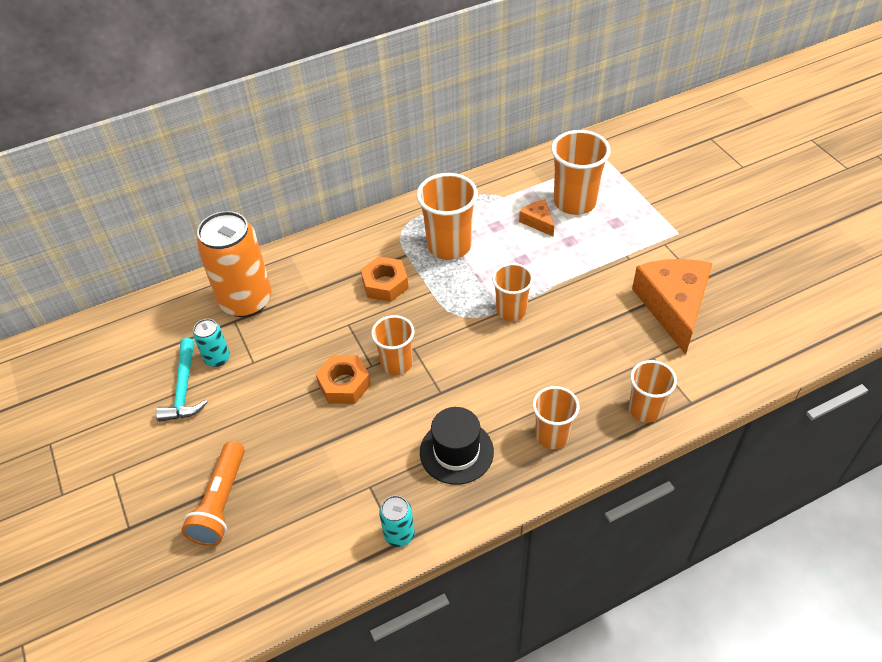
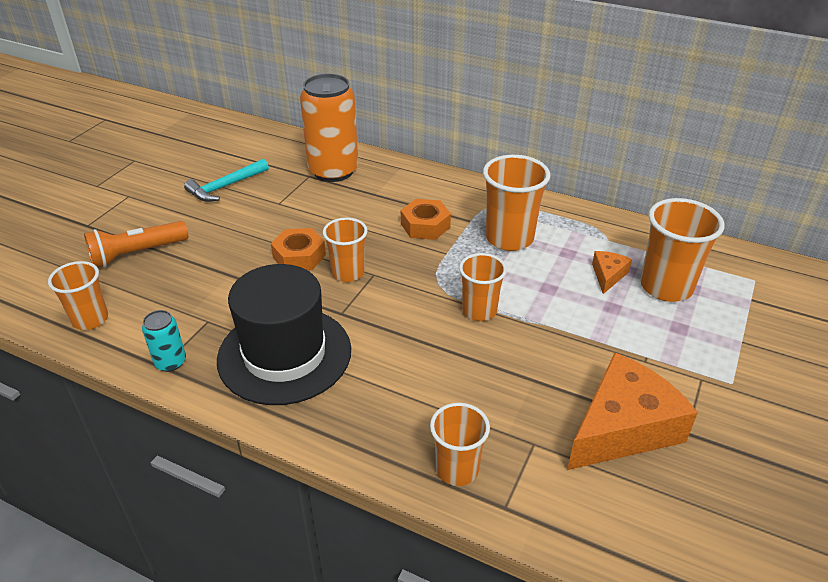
camera: 50 degrees right, 10 degrees down
(217, 358) = (266, 186): turquoise can -> none
(456, 452) = (284, 354): black hat -> black hat, size x1.66
(552, 435) = (358, 410): orange cup -> orange cup (90, 319)

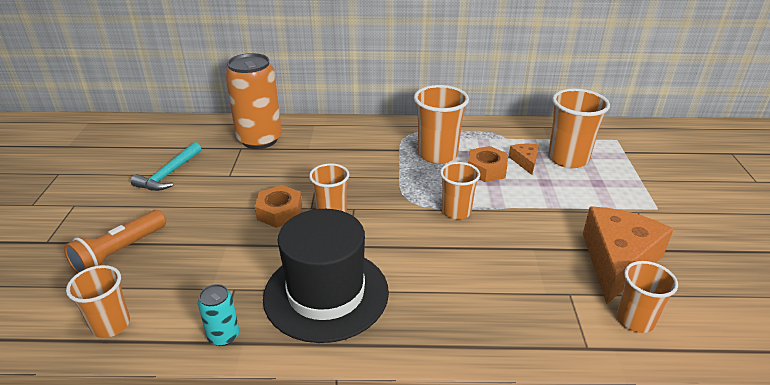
camera: 25 degrees left, 5 degrees down
(425, 225) = (367, 161): orange nut -> orange nut (486, 169)
(457, 469) = (532, 333): orange cup -> orange cup (635, 320)

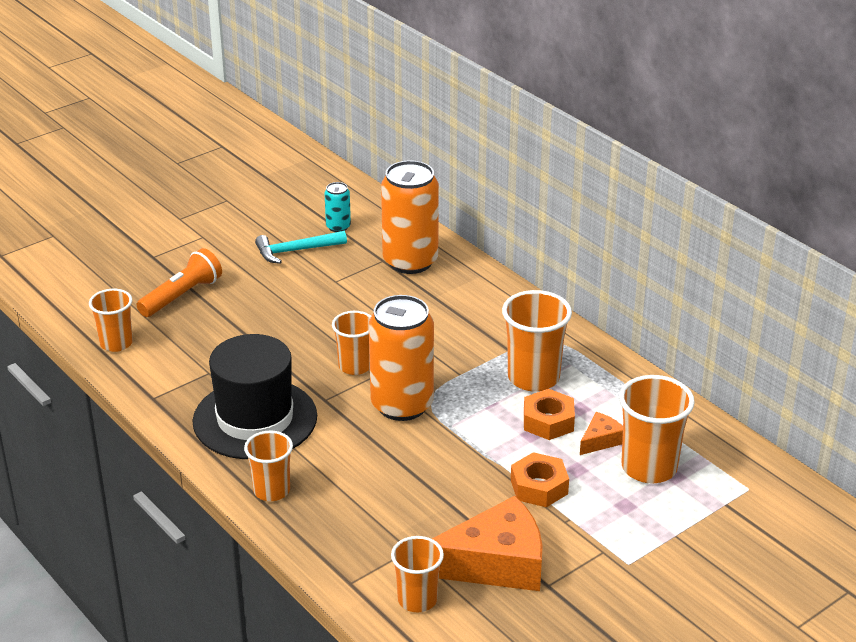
camera: 50 degrees right, 0 degrees up
(119, 252) = (182, 296): orange flashlight -> orange flashlight turned 135 degrees clockwise
(223, 336) = (161, 397): turquoise can -> turquoise can (338, 227)
(279, 212) = (321, 338): orange nut -> orange nut (539, 487)
(401, 215) = (402, 405): none -> orange can
(456, 211) = (449, 434): orange cup -> orange cup (271, 491)

